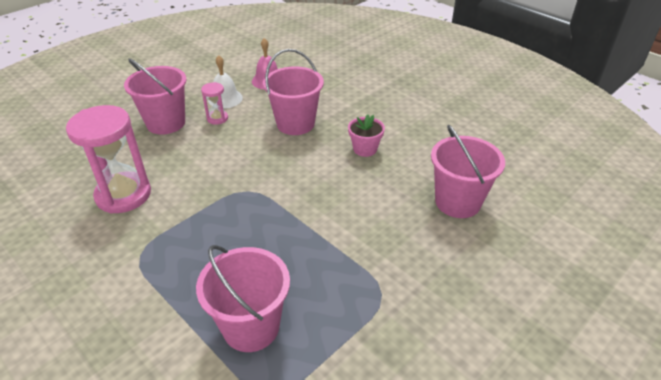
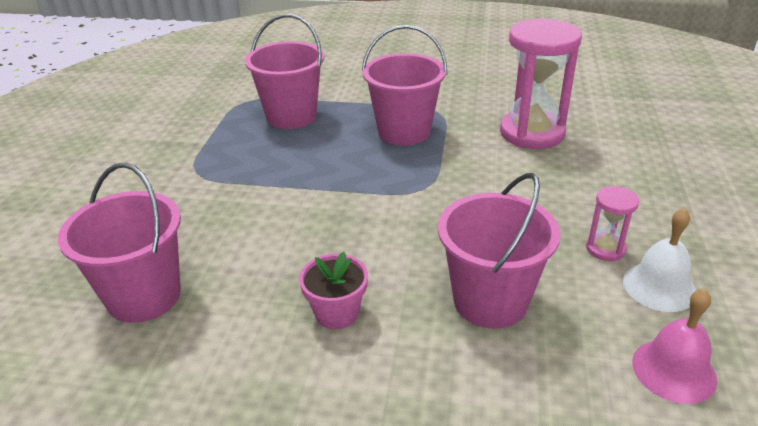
camera: 145 degrees right, 5 degrees down
(166, 123) = (648, 209): pink bucket -> pink bucket (404, 132)

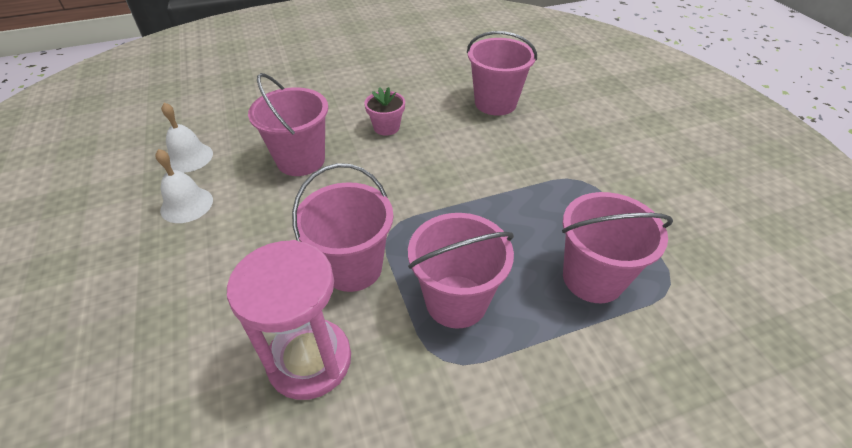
camera: 150 degrees right, 10 degrees up
(475, 172) = (352, 267): none -> pink bucket
(605, 249) = (224, 223): pink hourglass -> none
(674, 370) = (189, 157): pink bell -> white bell

